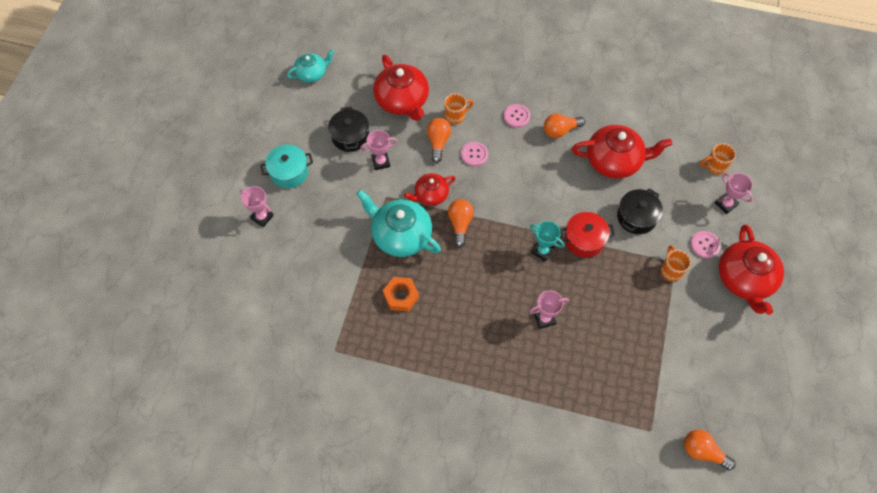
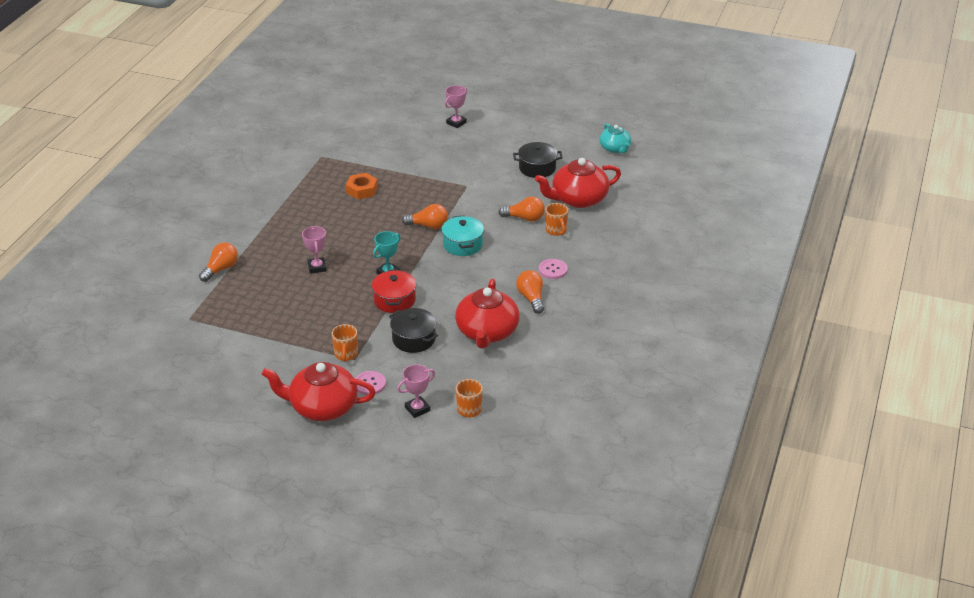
camera: 95 degrees right, 25 degrees down
(289, 172) = (501, 136): turquoise pot -> turquoise pot (463, 245)
(381, 162) = (505, 184): pink trophy -> none
(401, 235) = (423, 192): turquoise teapot -> none
(430, 195) = (464, 211): red teapot -> none
(474, 154) = (507, 239): pink button -> none
(671, 270) = (346, 355): orange mug -> orange mug turned 90 degrees clockwise
(702, 451) = (157, 347): orange light bulb -> orange light bulb (221, 269)

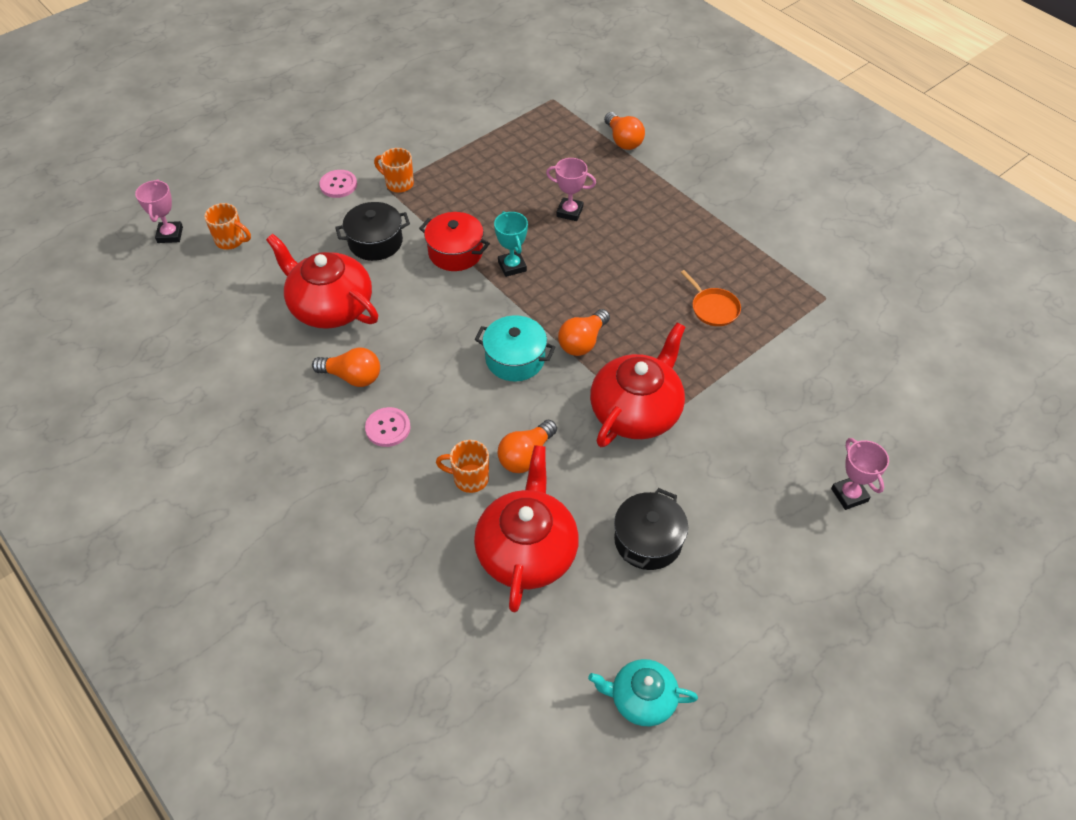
camera: 120 degrees right, 15 degrees up
(322, 407) = (338, 144): red teapot -> red teapot (636, 411)
(362, 190) = (713, 308): orange nut -> orange pan
(417, 409) = (270, 204): pink trophy -> pink trophy (170, 235)

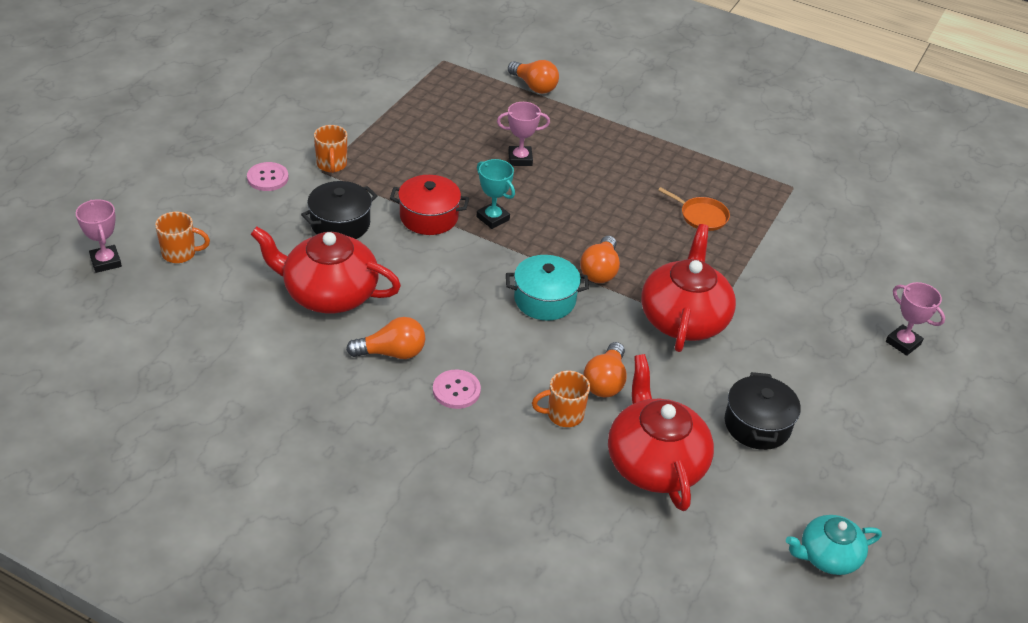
camera: 25 degrees left, 10 degrees down
(398, 184) = (331, 165): orange mug -> orange mug turned 105 degrees counterclockwise

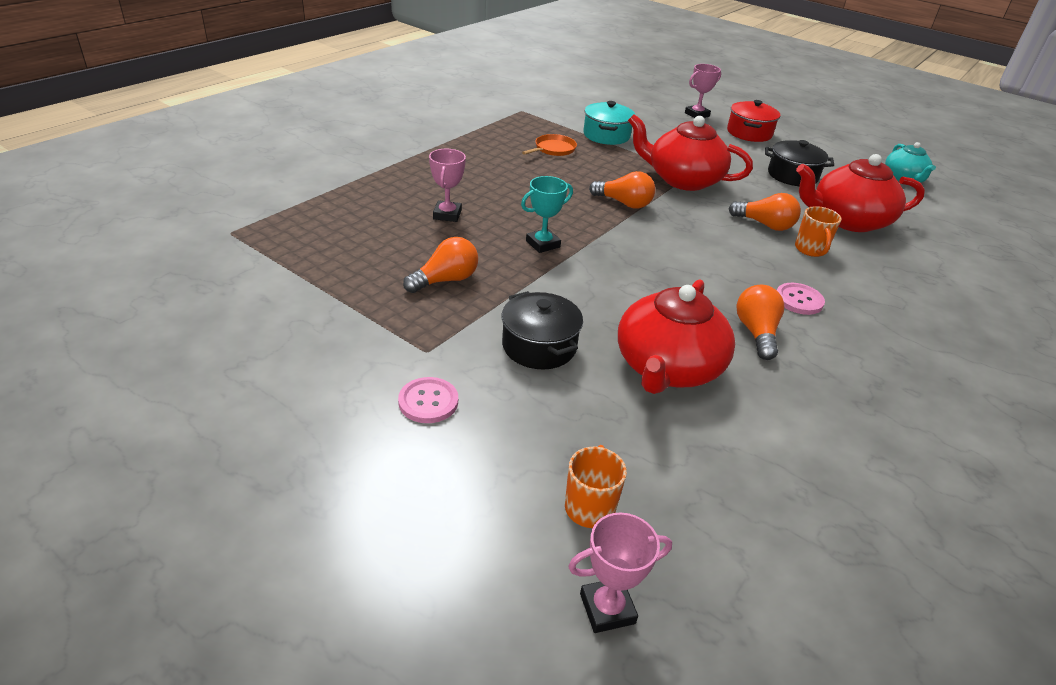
camera: 80 degrees left, 5 degrees down
(331, 165) = (417, 341): orange mug -> none
(429, 217) = (535, 282): red pot -> red pot (749, 133)
(534, 86) = (321, 187): orange light bulb -> orange light bulb (445, 280)
(544, 300) = (665, 235): turquoise pot -> turquoise pot (606, 135)

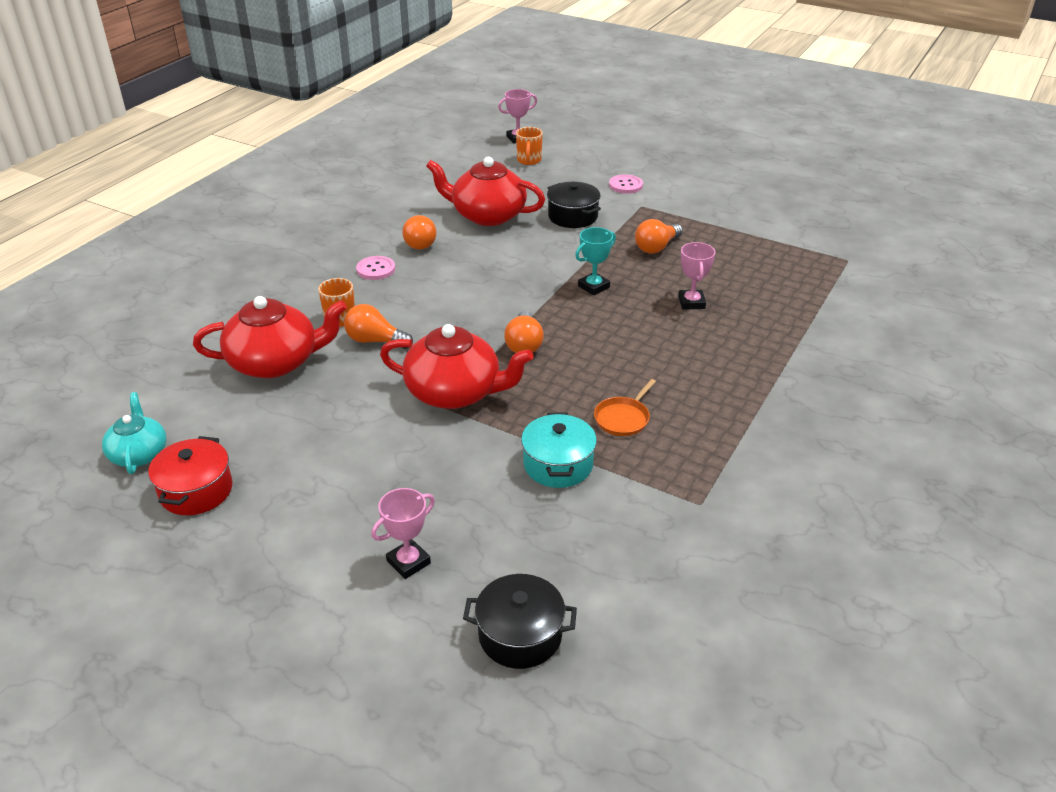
camera: 175 degrees right, 0 degrees up
(624, 203) = (524, 344): orange light bulb -> orange light bulb turned 105 degrees counterclockwise
(667, 367) = (487, 215): red teapot -> red teapot turned 90 degrees counterclockwise
(749, 133) = (330, 522): red pot -> red pot (196, 491)
(792, 175) = (305, 427): black pot -> black pot (520, 635)

